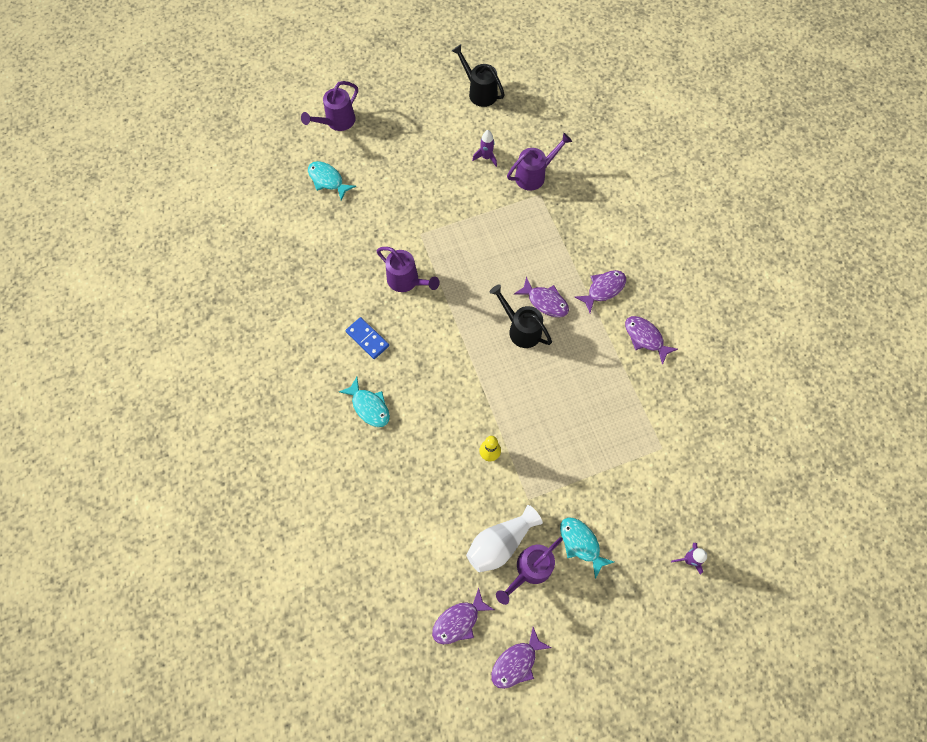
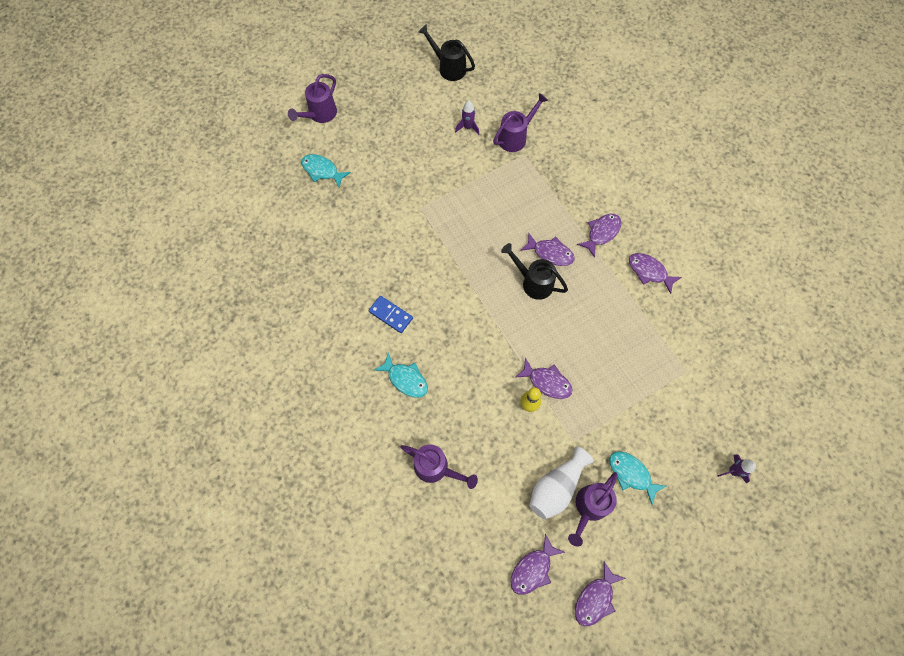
camera: 10 degrees left, 0 degrees up
(407, 281) = (417, 254): purple watering can -> purple watering can (436, 468)
(513, 434) = (547, 382): none -> purple fish

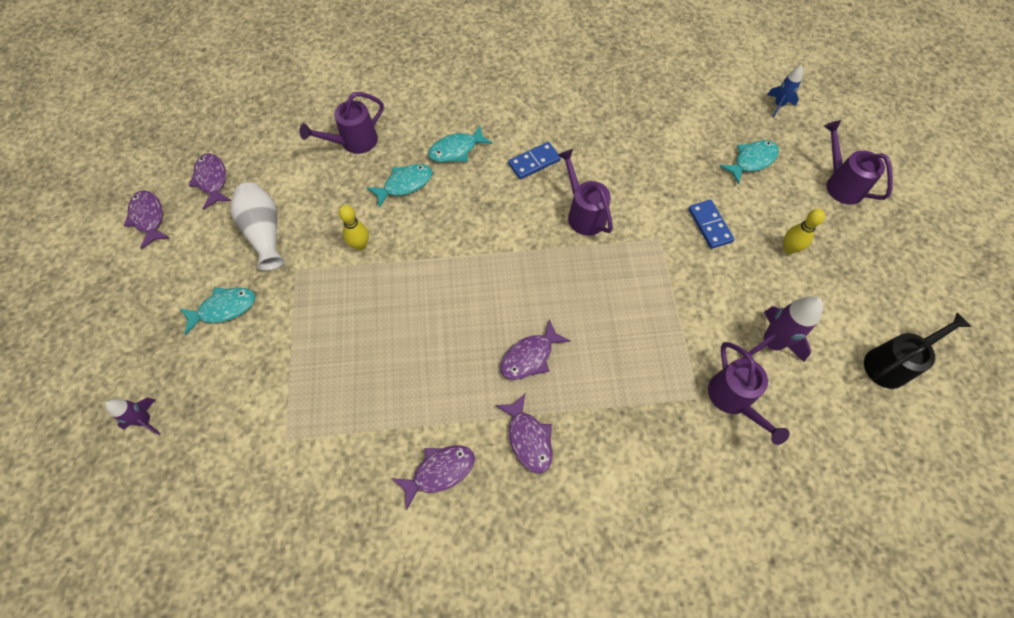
camera: 115 degrees right, 5 degrees down
(257, 166) = (778, 105): none -> blue rocket
(391, 132) = (789, 249): none -> yellow bowling pin
(394, 181) = (709, 225): none -> blue domino
(458, 402) = (405, 184): none -> turquoise fish
(467, 127) = (770, 343): purple rocket -> purple rocket, size x1.67
(533, 282) = (500, 317): black watering can -> none
(547, 382) = (373, 274): purple fish -> none
(589, 507) = (224, 252): purple watering can -> purple watering can (583, 213)

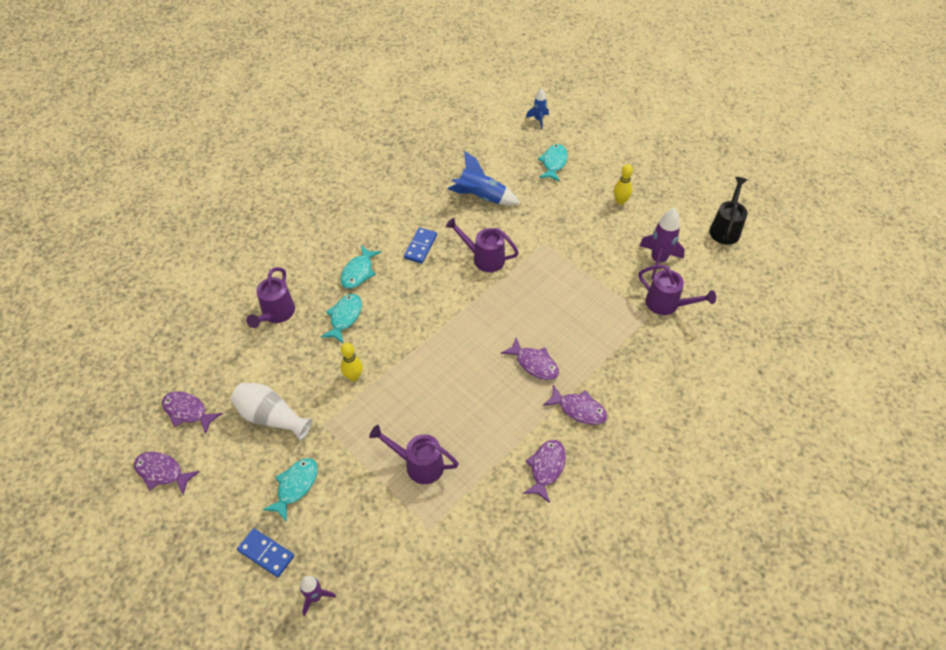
camera: 40 degrees left, 10 degrees down
(530, 356) = (534, 364): purple fish -> purple fish turned 60 degrees counterclockwise
(640, 150) = (481, 197): none -> blue rocket
(709, 225) = (565, 216): blue domino -> blue domino (266, 553)
(840, 184) = (614, 146): purple watering can -> purple watering can (418, 464)

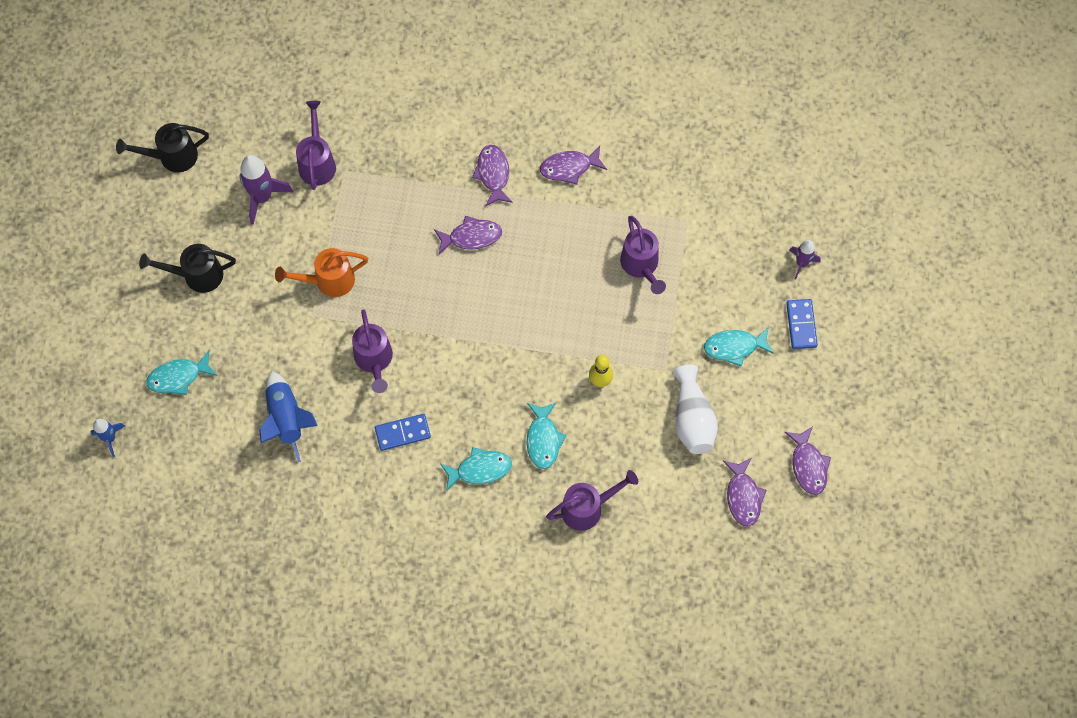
camera: 125 degrees left, 15 degrees up
(345, 317) = (543, 439): turquoise fish -> turquoise fish turned 75 degrees counterclockwise
(534, 364) = (471, 237): purple fish -> purple fish turned 75 degrees clockwise
(563, 264) = (328, 281): none -> orange watering can
(620, 201) = (197, 275): yellow bowling pin -> black watering can

